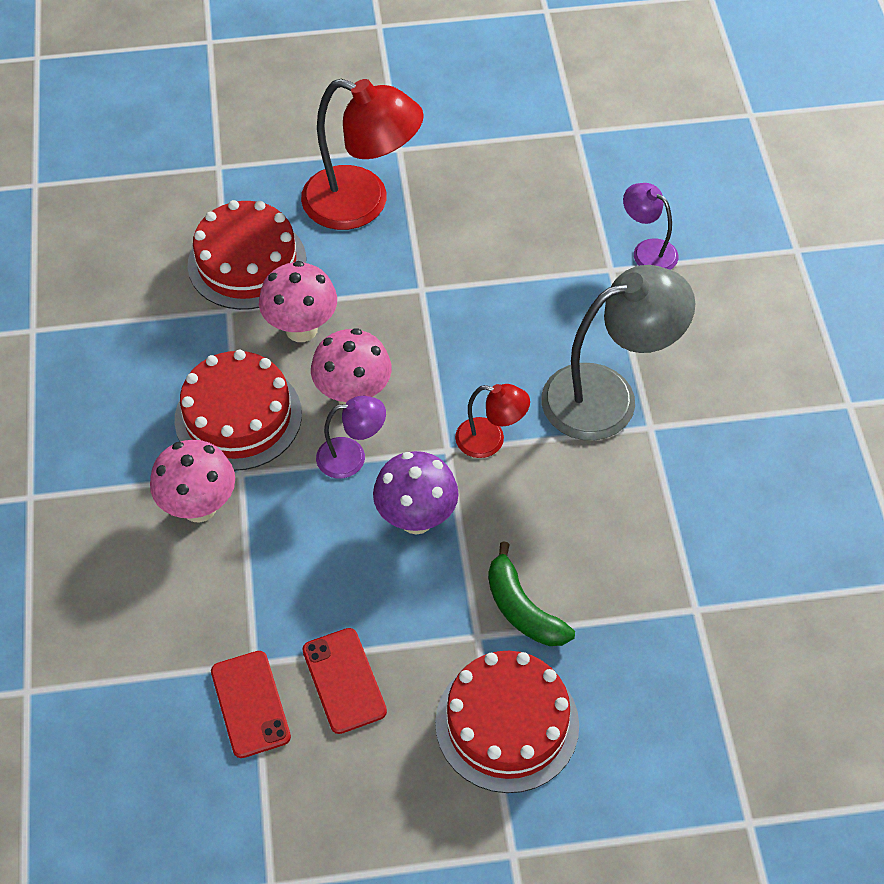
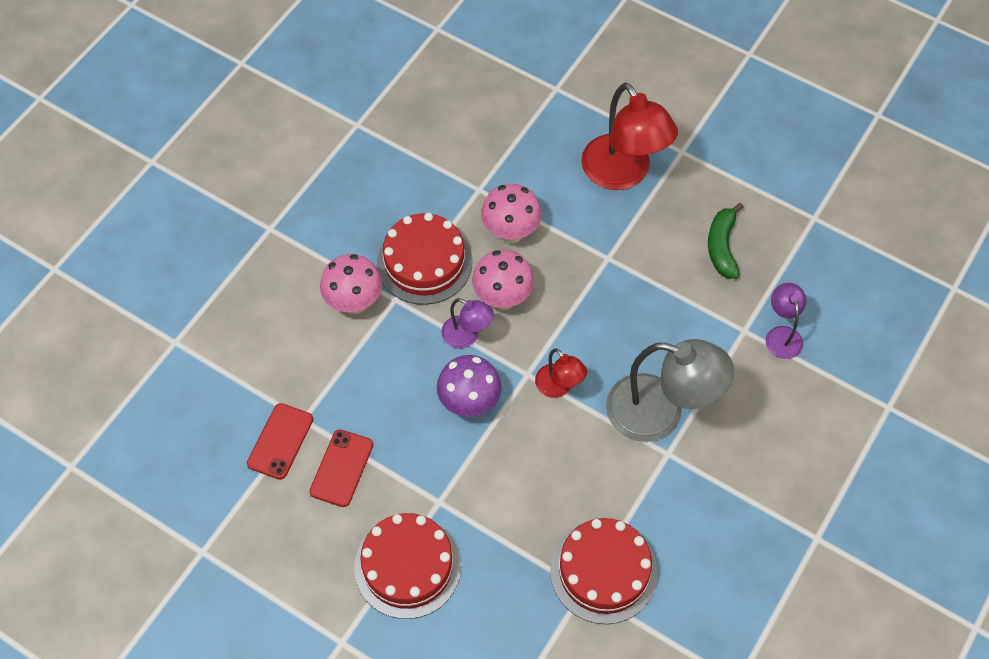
camera: 40 degrees right, 5 degrees up
(247, 262) = (517, 165): red cake -> red cake (603, 571)
(522, 609) = (480, 506): green banana -> green banana (722, 246)

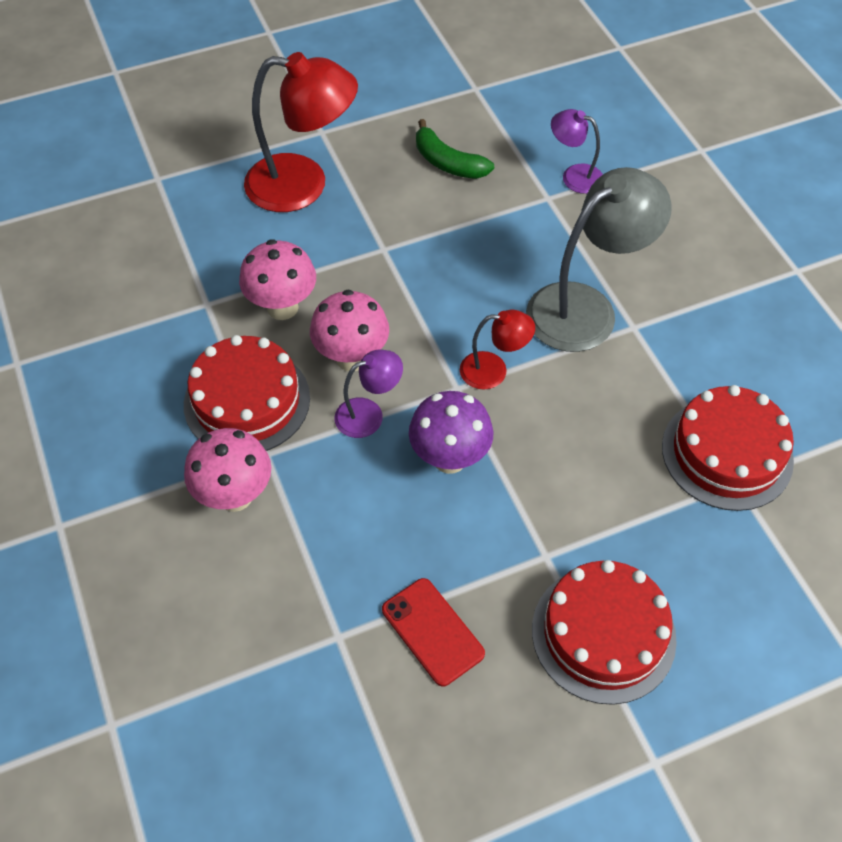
camera: 55 degrees left, 5 degrees down
(280, 441) = (347, 679): red phone -> none

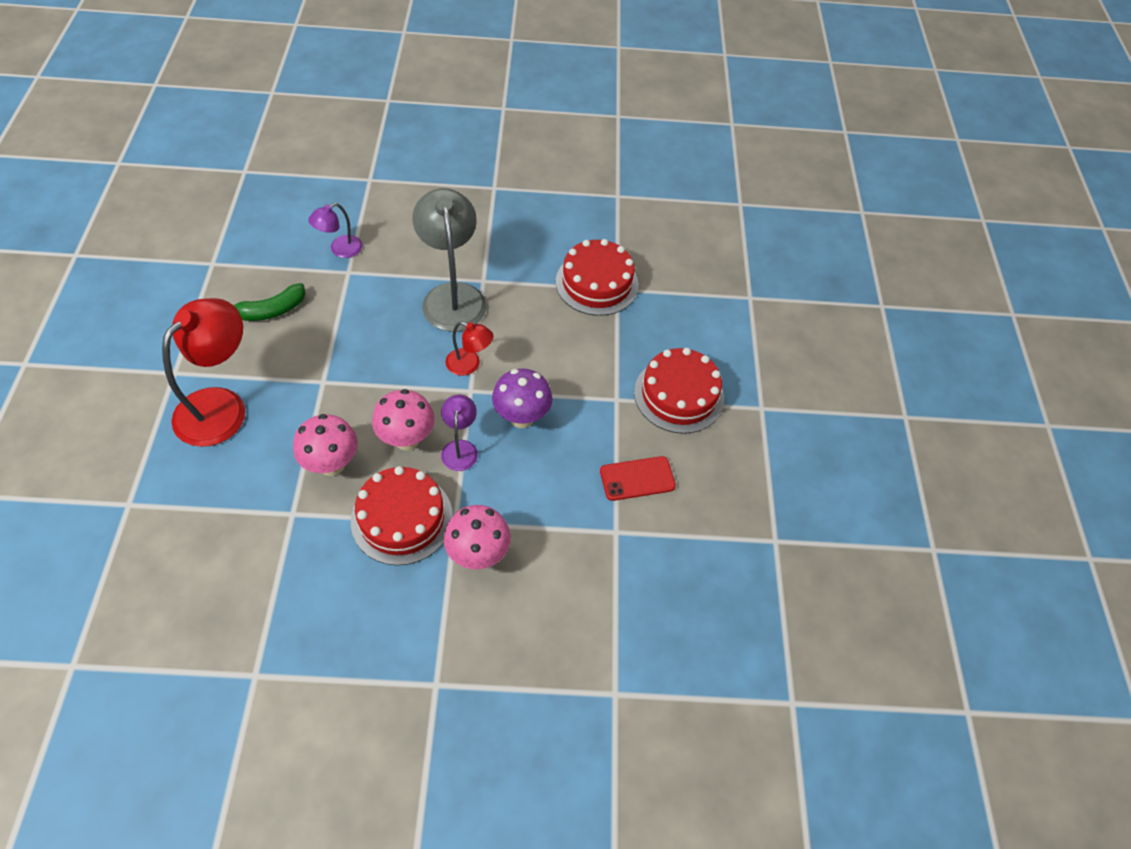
camera: 70 degrees left, 0 degrees up
(493, 370) = (469, 365): red lamp -> red lamp turned 90 degrees clockwise

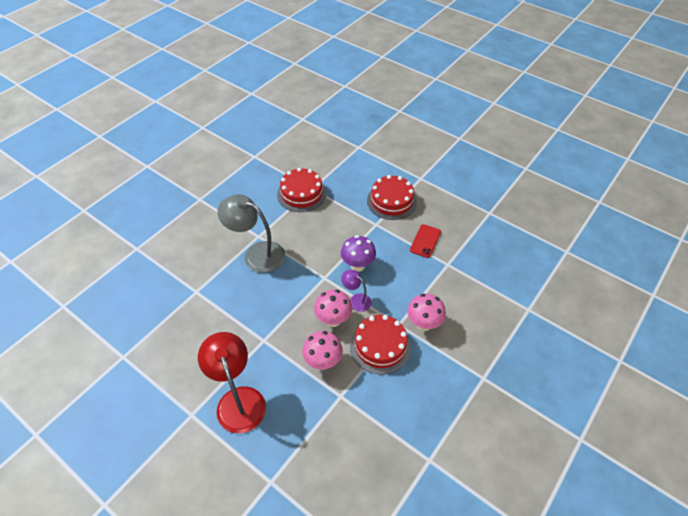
camera: 50 degrees left, 5 degrees down
(271, 310) = (190, 342): green banana -> none
(340, 250) = (176, 287): purple lamp -> none
(469, 365) = (308, 270): red lamp -> none

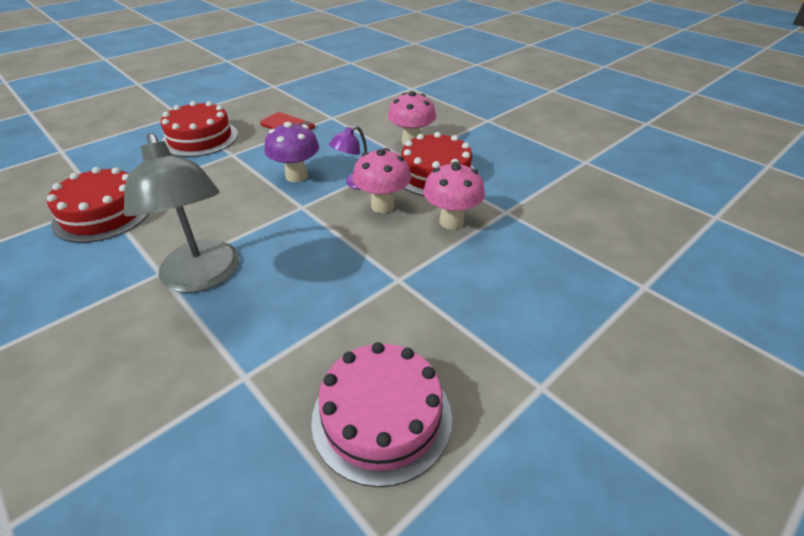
camera: 80 degrees left, 10 degrees down
(175, 347) = (382, 417): none -> pink cake
(238, 399) = (510, 317): red lamp -> none
(257, 254) = (203, 277): grey lamp -> grey lamp turned 60 degrees counterclockwise

